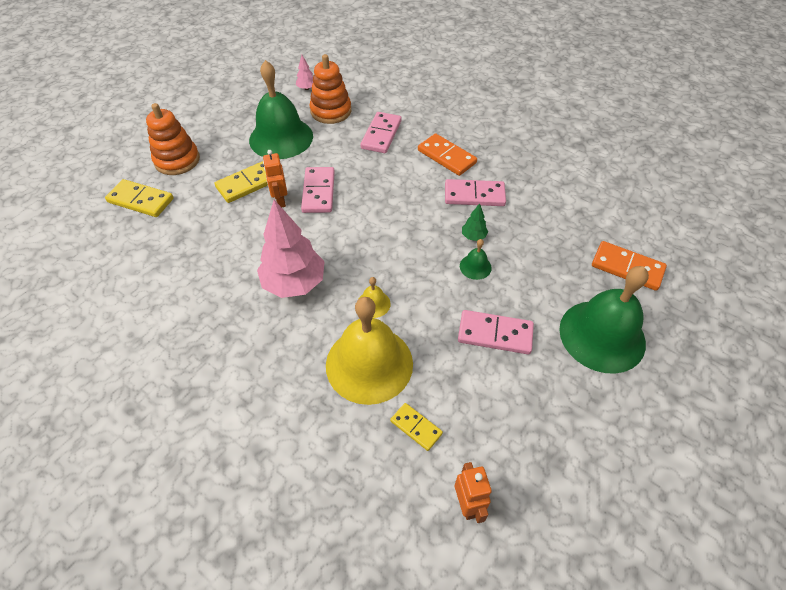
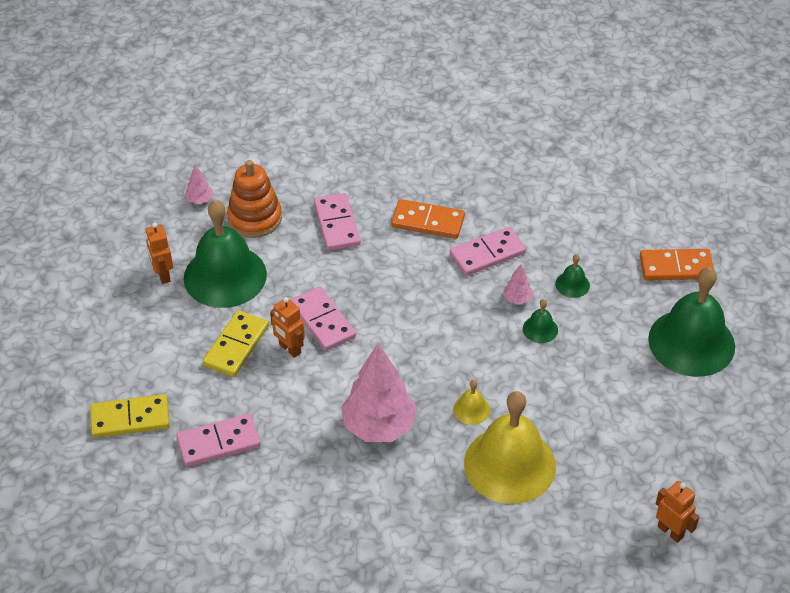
camera: 30 degrees left, 5 degrees down
(177, 160) = (126, 355): orange stacking toy -> none
(244, 122) = (163, 275): none -> orange robot
(416, 427) = (589, 496): yellow domino -> none
(473, 236) = (517, 299): green tree -> pink tree
(495, 334) = (600, 385): pink domino -> pink domino (219, 443)
(526, 244) = (572, 284): none -> green bell

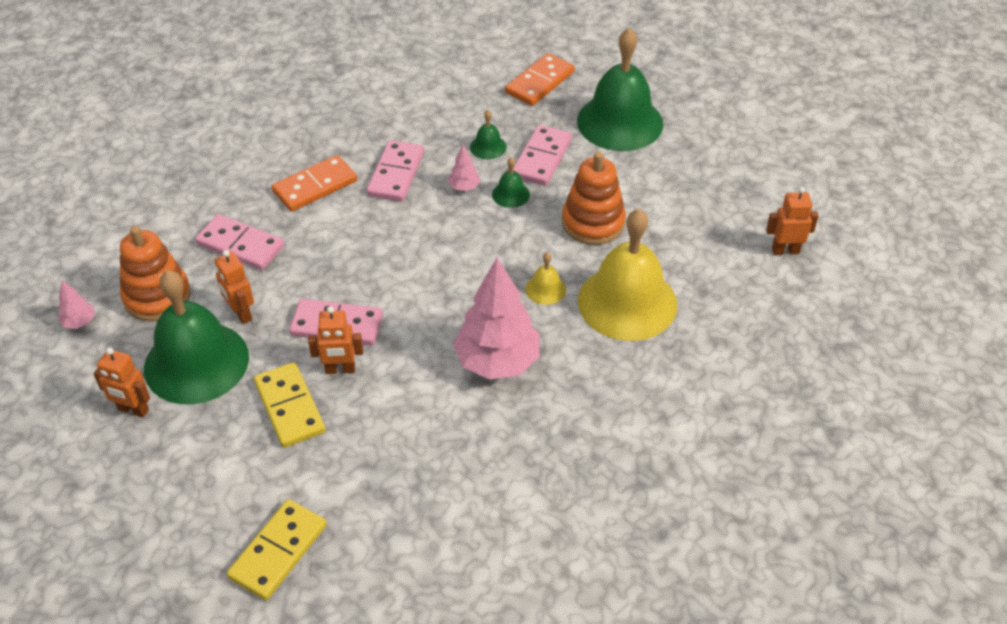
camera: 50 degrees left, 0 degrees up
(219, 443) = (388, 494): pink domino -> pink domino (542, 158)
(283, 267) = (241, 313): none -> orange robot
(565, 394) = (593, 223): none -> orange stacking toy

